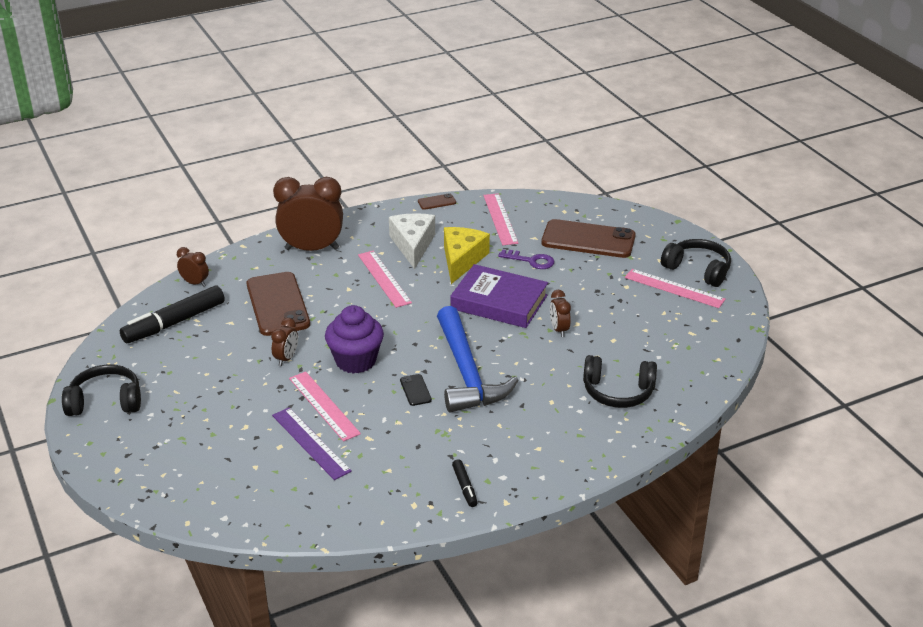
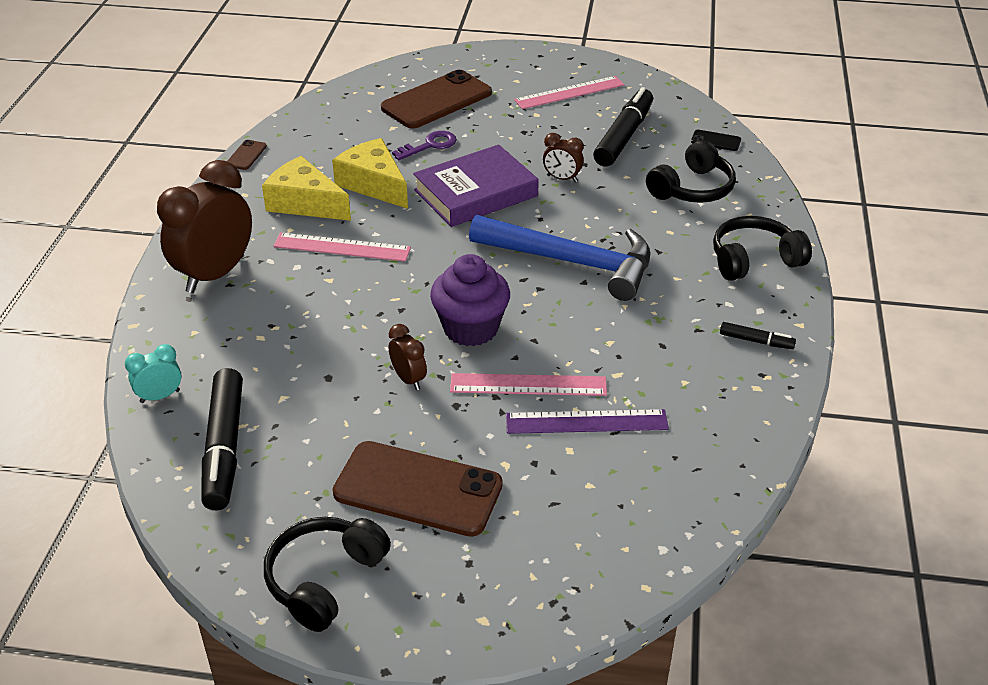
camera: 55 degrees left, 5 degrees up
(195, 283) = (160, 396): brown clock -> turquoise clock
(278, 304) = (293, 344): brown phone -> brown phone (418, 489)
(413, 245) = (305, 203): white cheese -> yellow cheese
(415, 390) = (567, 308): black phone -> black phone (715, 141)
(500, 219) = (333, 132): pink ruler -> none
(647, 335) = (623, 136): none -> black marker
(698, 270) = (556, 69): black headphones -> black headphones (754, 260)

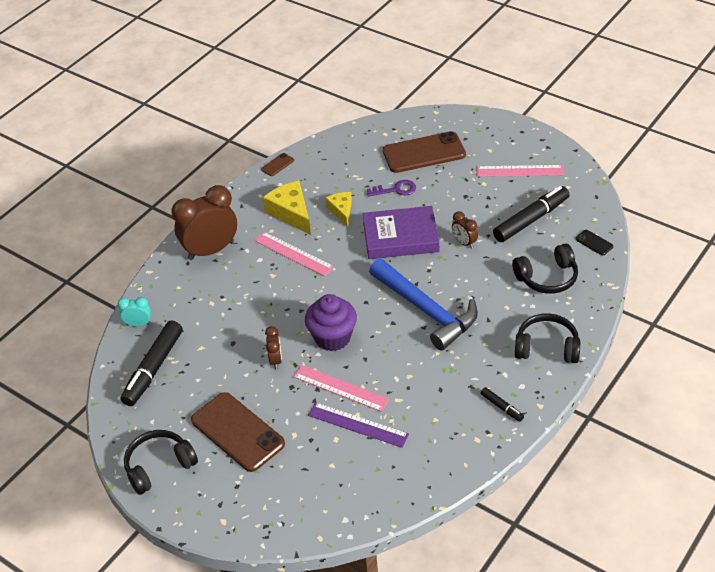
camera: 30 degrees right, 5 degrees up
(374, 184) = (341, 211): yellow cheese -> yellow cheese, size x0.63

